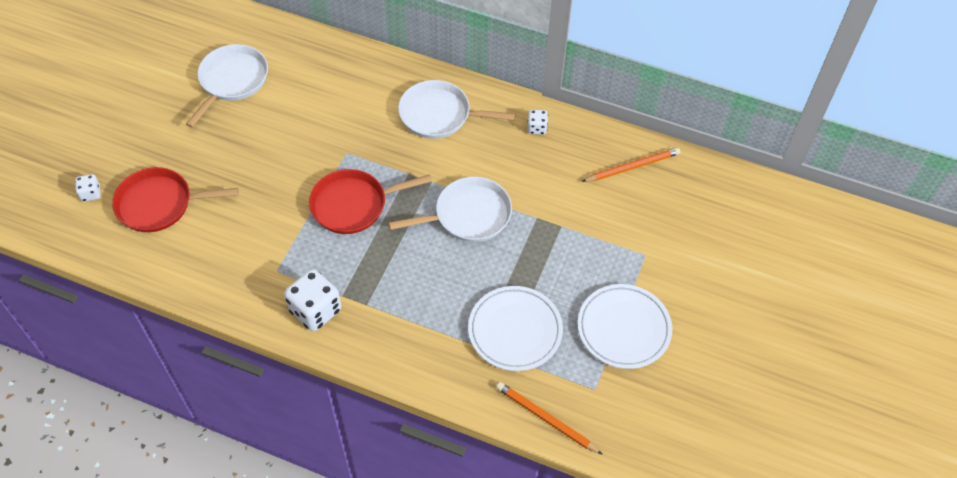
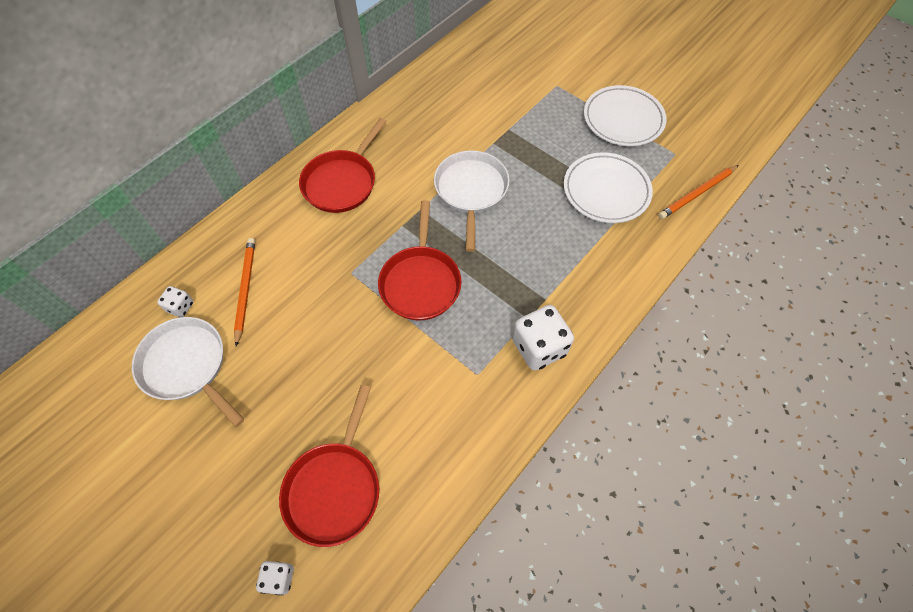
camera: 70 degrees left, 5 degrees up
(439, 115) = (342, 182): white pan -> red pan
(537, 128) = (395, 115): white dice -> white dice (180, 307)
(632, 167) = (466, 67): orange pencil -> orange pencil (245, 289)

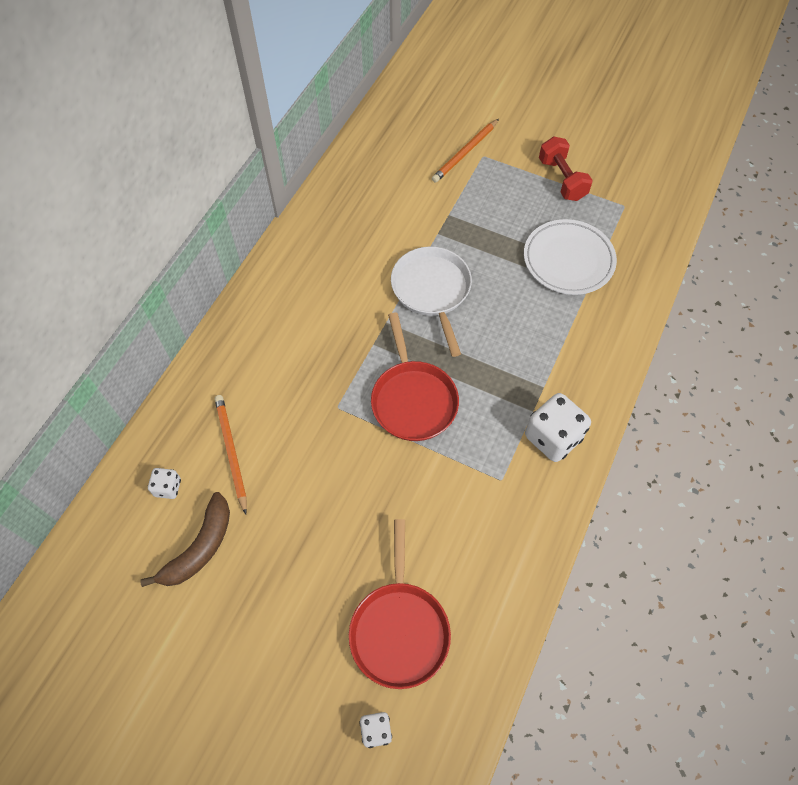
camera: 15 degrees left, 0 degrees up
(187, 366) = (200, 548): white pan -> brown banana
(342, 182) = (292, 311): red pan -> none
(623, 119) = (562, 179): white plate -> red dumbbell
(697, 194) = (658, 243): orange pencil -> orange pencil (465, 153)

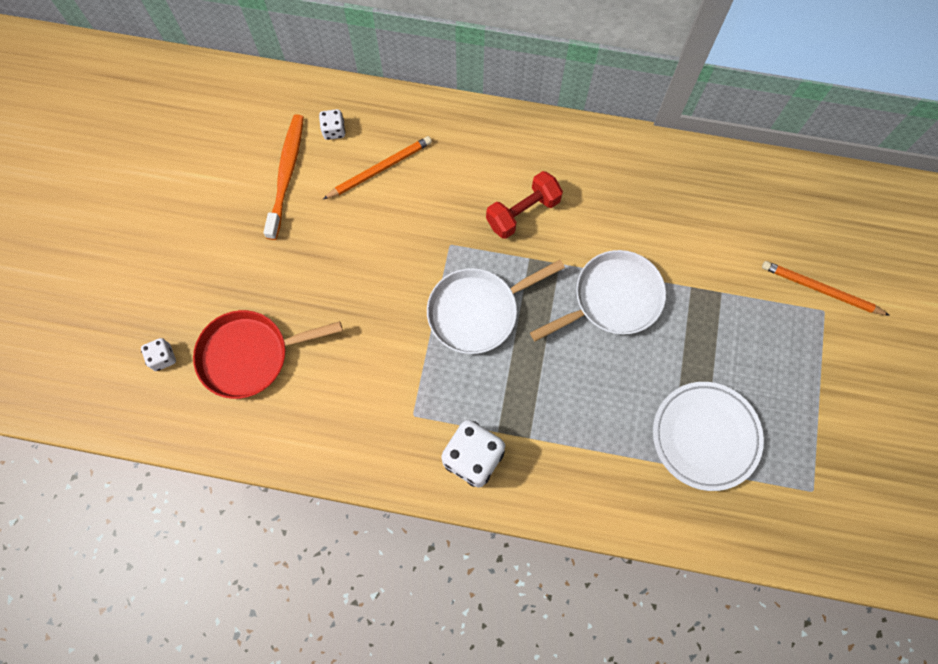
camera: 75 degrees right, 10 degrees up
(200, 548) = (286, 174): brown banana -> orange toothbrush
(413, 399) = (477, 311): red pan -> white pan
(562, 179) = (824, 409): red dumbbell -> red dumbbell (523, 213)

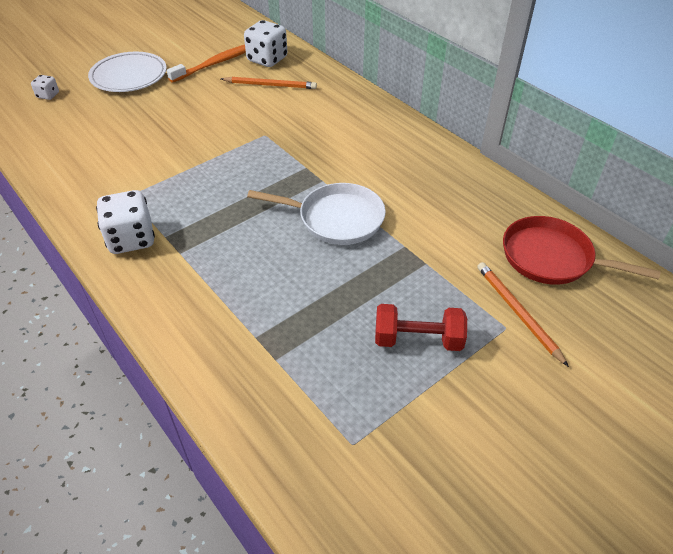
camera: 40 degrees right, 25 degrees down
(249, 355) = (88, 118): red pan -> red pan (552, 258)
(334, 131) = (267, 59): white dice -> white dice, size x1.94
(477, 311) = (238, 173): white pan -> none
(523, 213) = (331, 145): red dumbbell -> red dumbbell (418, 340)
(705, 436) = (305, 339): white plate -> white plate (129, 76)

